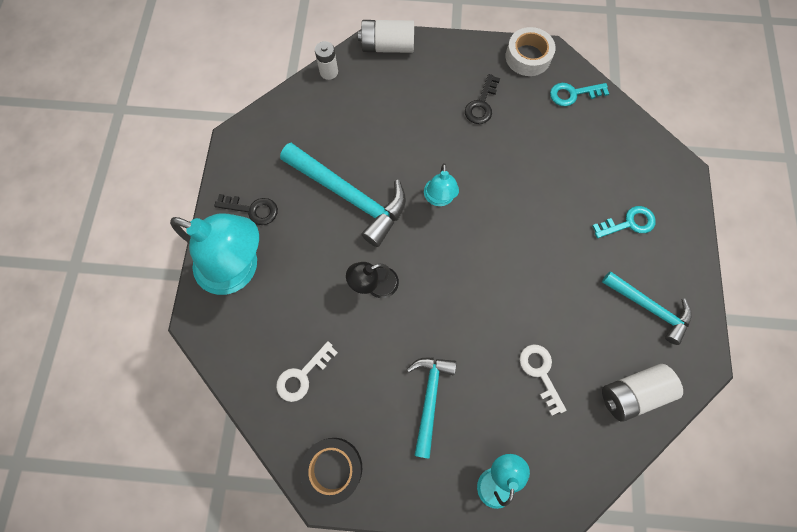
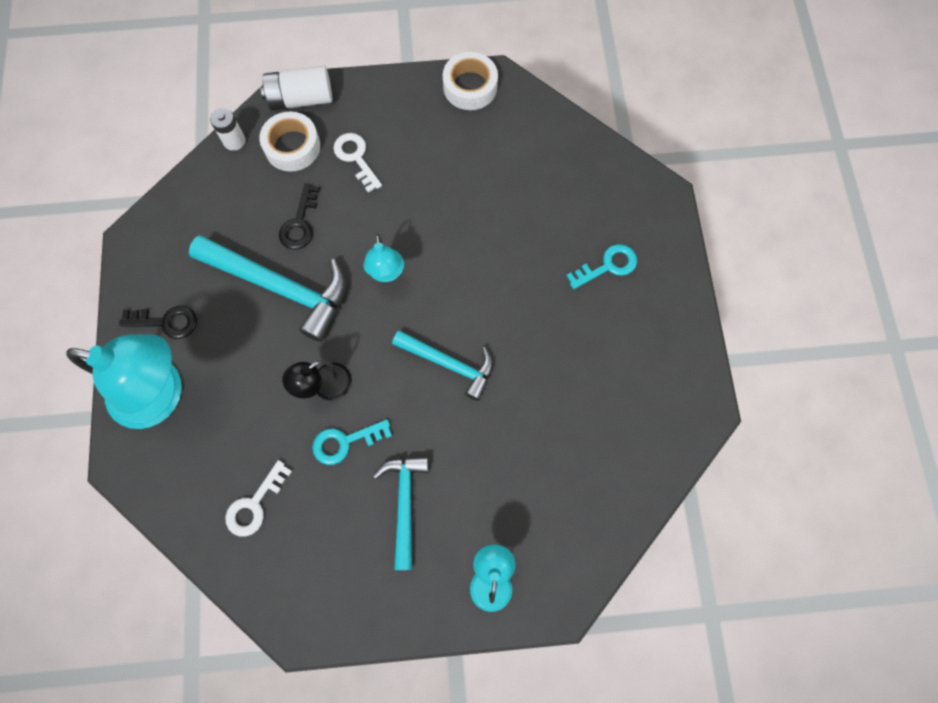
camera: 10 degrees left, 0 degrees up
(333, 468) = (304, 602): black tape -> none
(375, 83) = (292, 146): none -> white tape
(481, 104) = (422, 152): black key -> black key (300, 223)
(540, 372) = (526, 453): white key -> white key (356, 158)
(573, 94) = (528, 124): turquoise key -> turquoise key (345, 442)
(632, 393) = (631, 457): white battery -> none
(649, 308) = (640, 359): turquoise hammer -> turquoise hammer (450, 364)

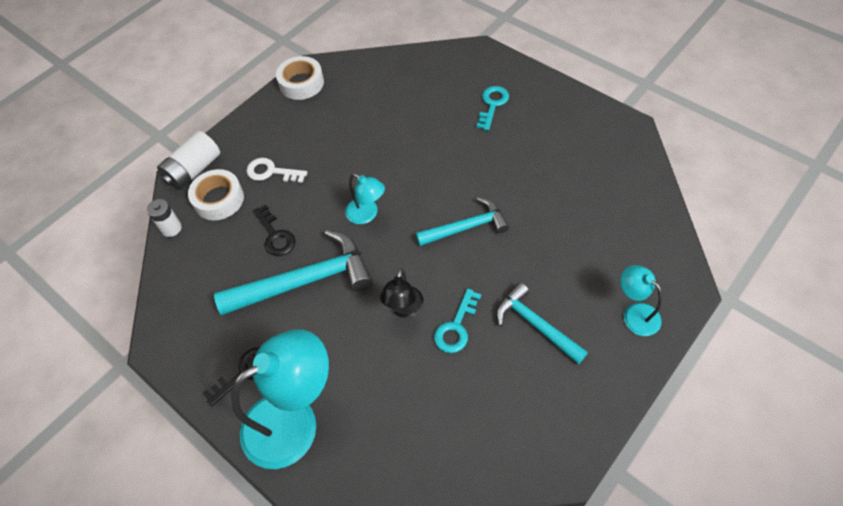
camera: 40 degrees left, 15 degrees down
(255, 504) = (442, 420): white key -> none

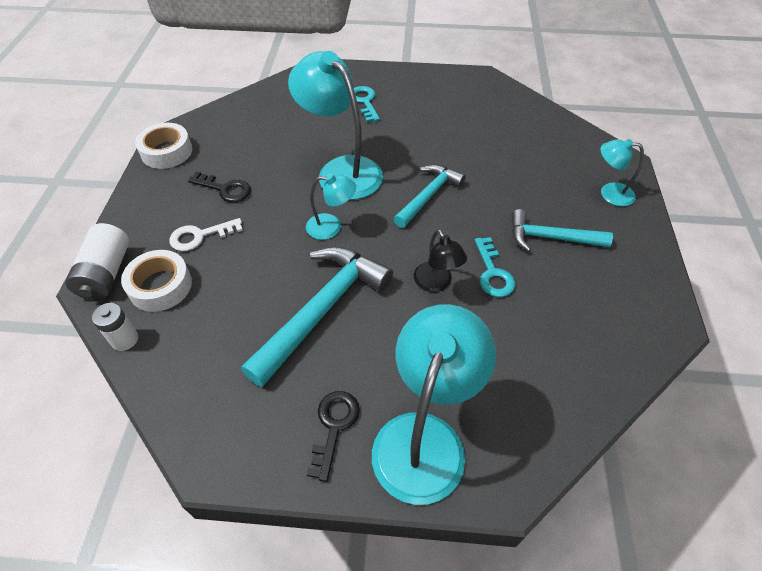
camera: 40 degrees left, 5 degrees down
(275, 235) = (254, 287): black key -> black key (225, 189)
(416, 166) = (341, 170): none -> turquoise lamp

